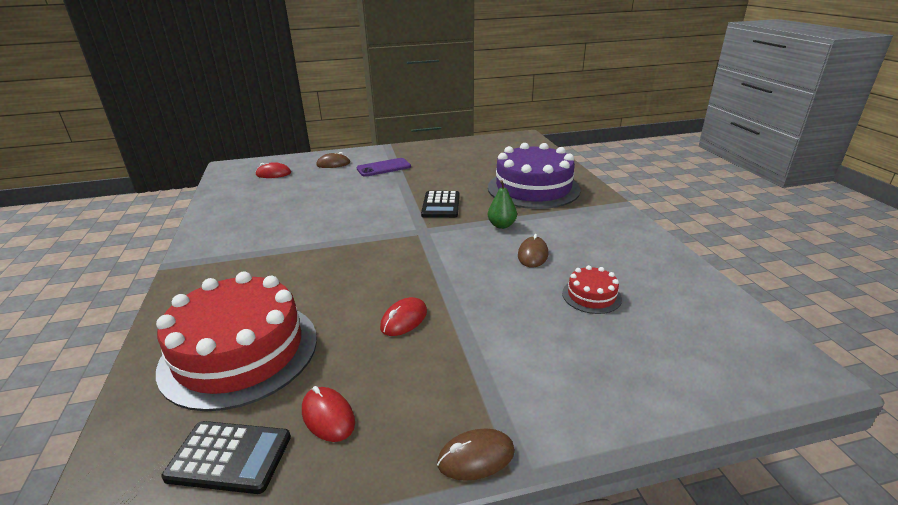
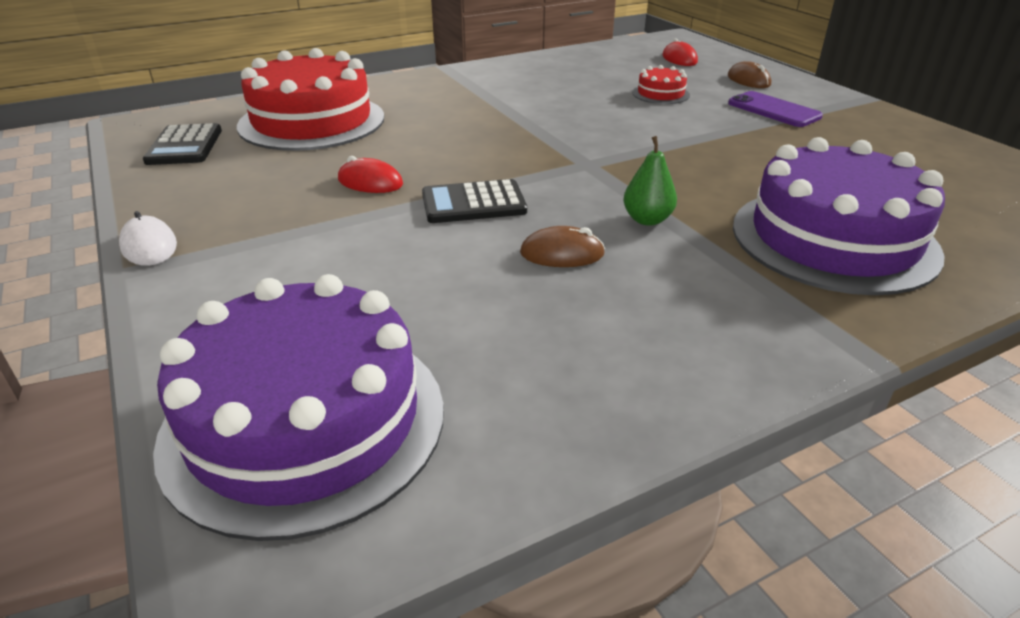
camera: 75 degrees right, 5 degrees up
(328, 416) = (221, 171): red mouse -> none
(441, 205) = (680, 166): black calculator -> black calculator (473, 203)
(476, 457) = (149, 246): brown mouse -> white mouse
(591, 296) = (455, 313): red cake -> red cake (660, 94)
(697, 354) = (304, 421): none -> purple cake

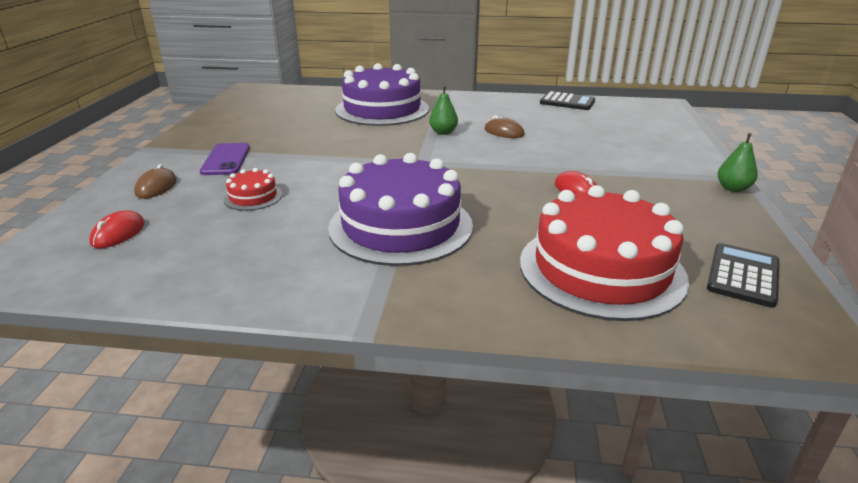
camera: 145 degrees left, 5 degrees down
(149, 246) = (733, 188): white mouse -> green pear
(304, 421) = (644, 119): purple cake -> purple cake (400, 226)
(473, 203) = (521, 161): black calculator -> black calculator (567, 102)

